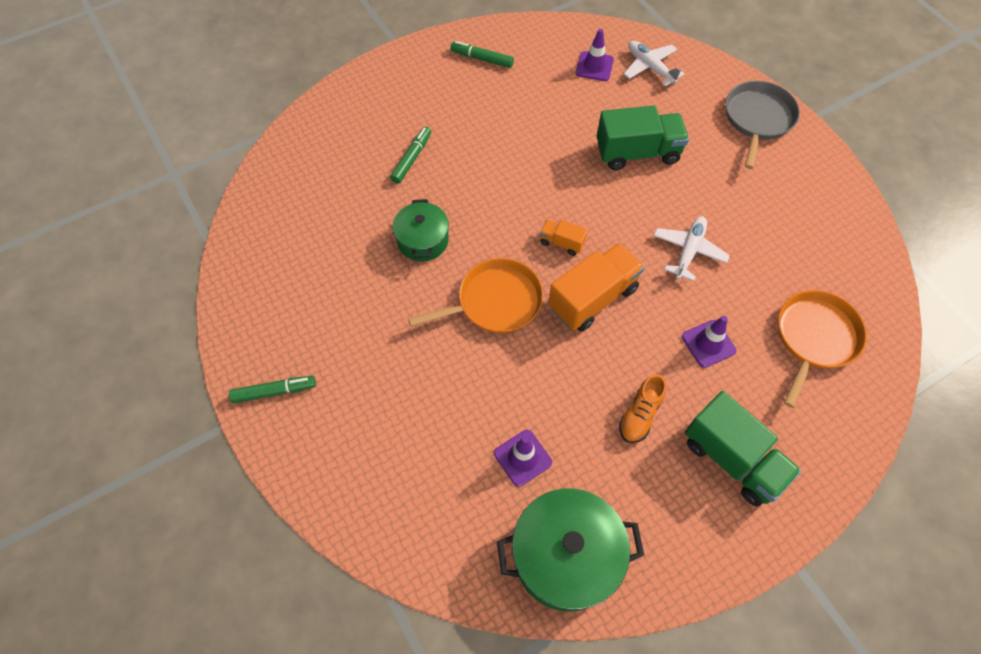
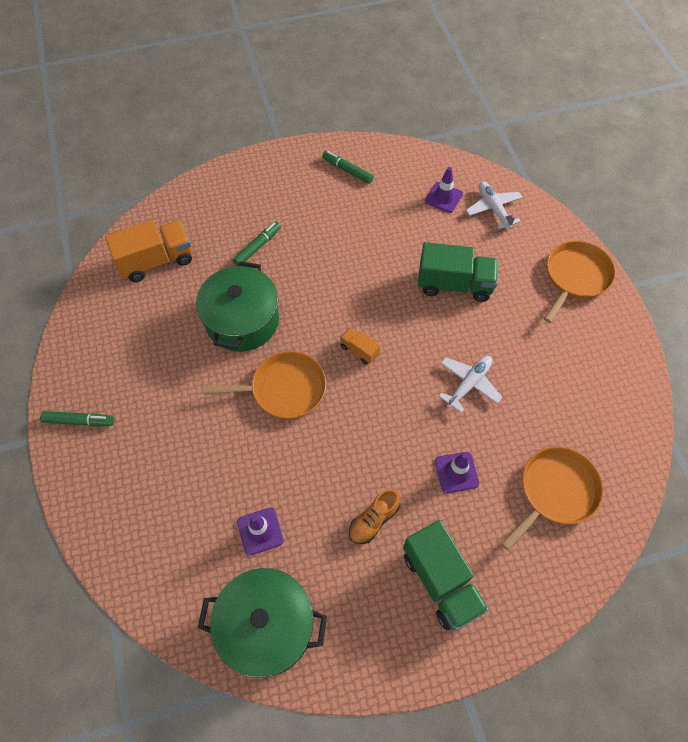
camera: 15 degrees right, 0 degrees up
(423, 240) = (242, 321): green pot -> green pot, size x1.64
(593, 298) = (369, 406): orange truck -> orange truck (156, 261)
(758, 119) = (575, 277): grey pan -> orange pan

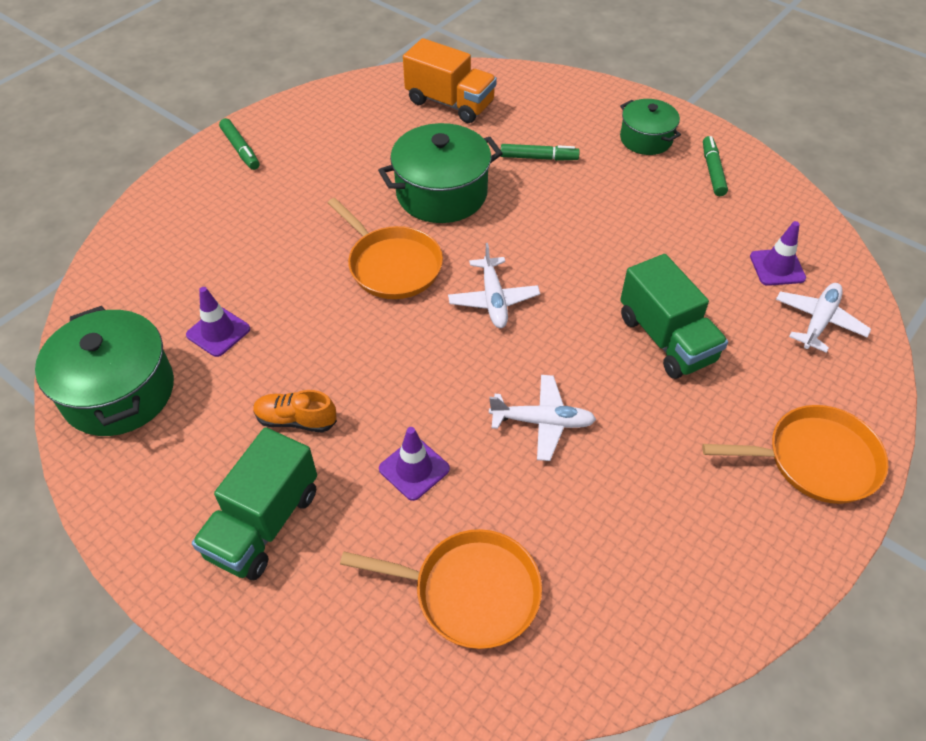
camera: 55 degrees right, 10 degrees down
(292, 182) = (646, 139): none -> green pot
(359, 350) = (493, 300): orange truck -> white plane

